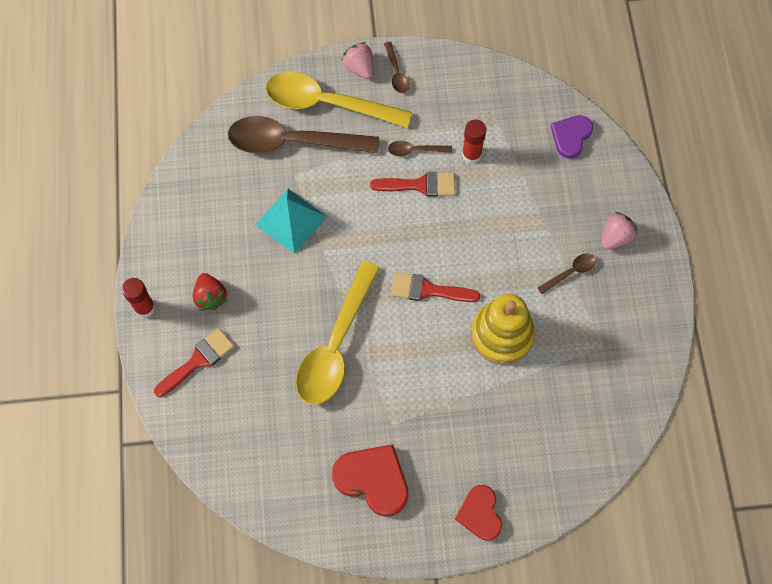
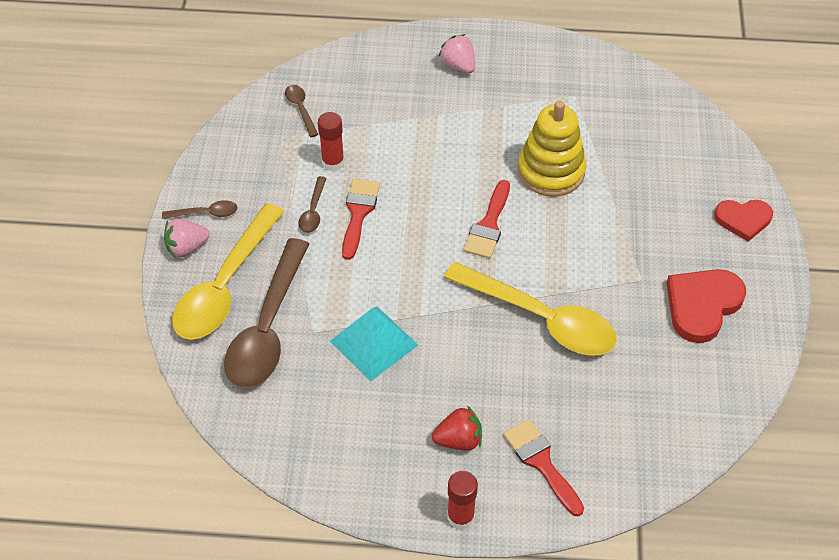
camera: 80 degrees left, 15 degrees down
(570, 272) = (490, 105): brown spoon -> brown spoon (300, 109)
(571, 136) = (334, 78): purple heart -> none

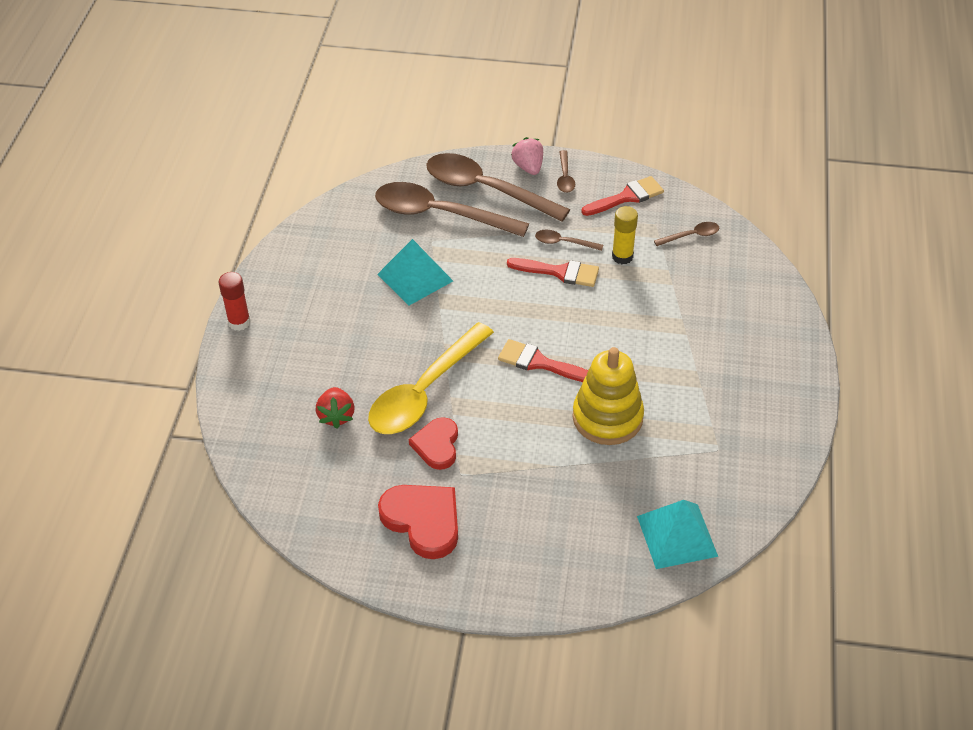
camera: 95 degrees right, 5 degrees down
(225, 286) = (486, 190): yellow spoon -> brown spoon
(333, 162) = (622, 256): red glue stick -> yellow glue stick
(458, 65) = (759, 355): pink strawberry -> none
(458, 440) = (309, 326): red strawberry -> red strawberry (336, 416)
(541, 462) = (276, 377): red brush -> red brush (627, 197)
(673, 124) = (677, 536): none -> turquoise pyramid
(743, 220) = (532, 578): red heart -> red heart (437, 445)

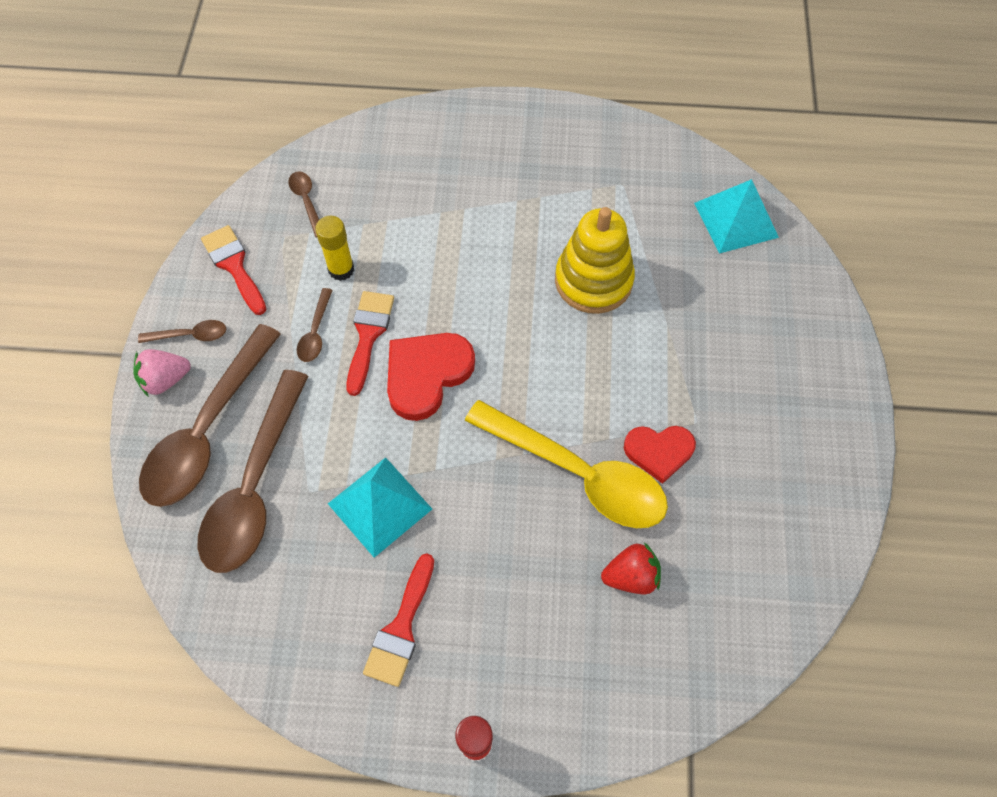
camera: 95 degrees left, 15 degrees up
(423, 521) = (768, 456): red heart -> red heart (426, 375)
(539, 363) = (519, 351): red brush -> red brush (401, 628)

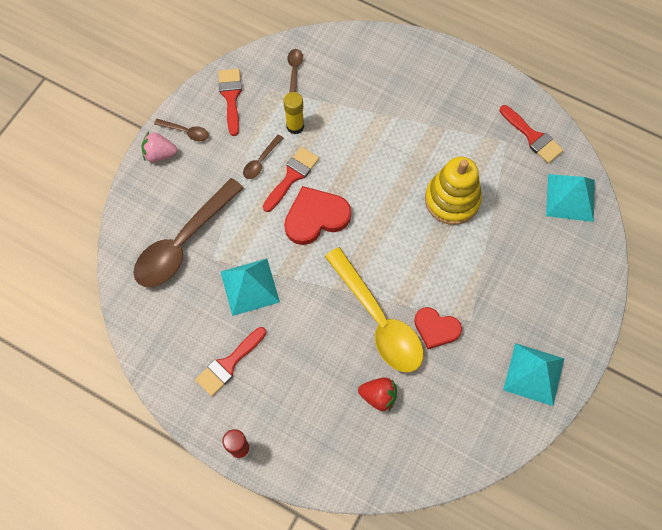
camera: 25 degrees right, 5 degrees up
(208, 430) = (171, 196): brown spoon -> none
(652, 166) = (533, 137): none -> red brush
(811, 454) = (533, 374): none -> turquoise pyramid

